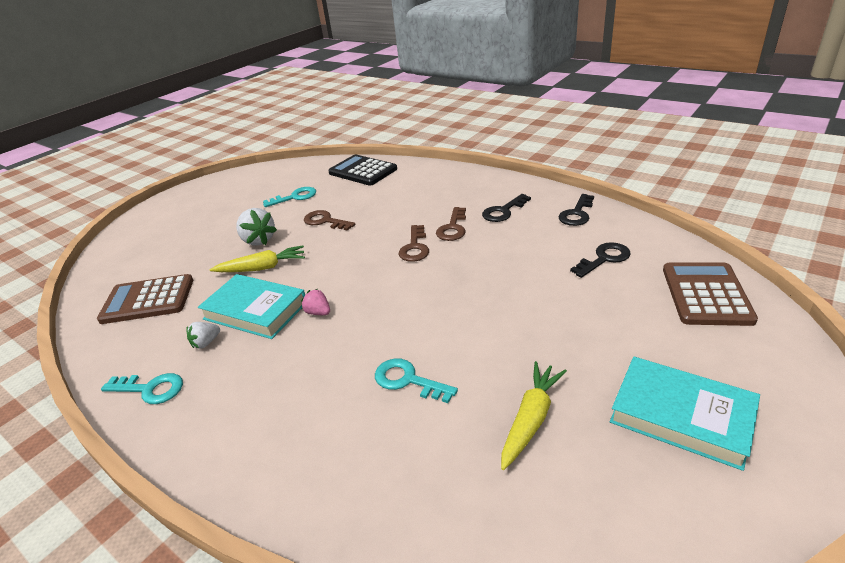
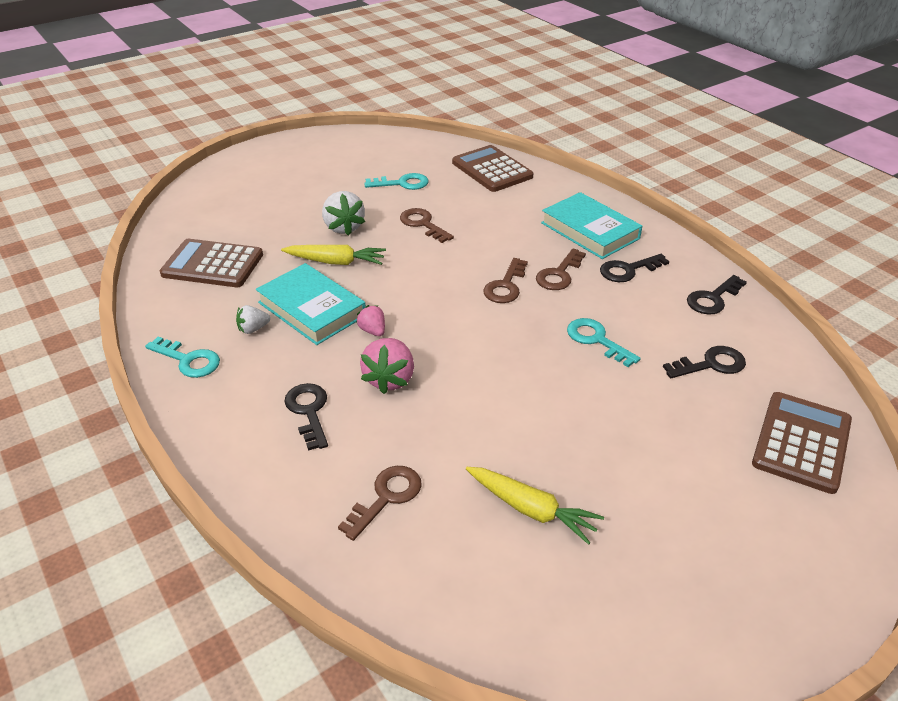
camera: 15 degrees right, 5 degrees up
(287, 399) = (309, 411): none -> black key
(351, 347) = (390, 379): none -> pink strawberry
(363, 171) = (492, 170): black calculator -> brown calculator
(395, 454) = (386, 497): none -> brown key
(408, 380) = (430, 431): turquoise key -> turquoise key (596, 340)
(531, 419) = (531, 509): yellow carrot -> yellow carrot turned 75 degrees clockwise
(681, 416) = (685, 558): turquoise book -> turquoise book (589, 231)

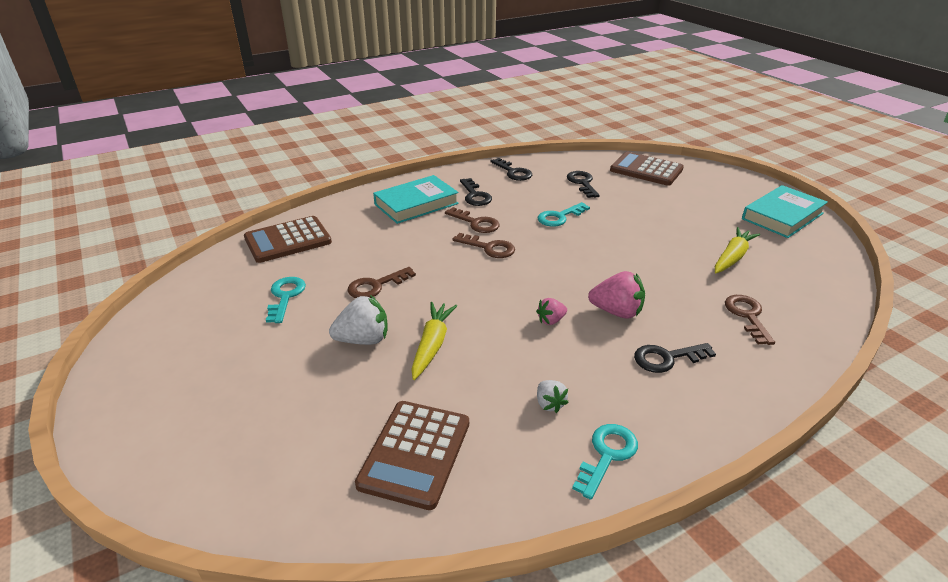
camera: 85 degrees left, 5 degrees down
(311, 309) = (516, 361): turquoise book -> turquoise book (782, 216)
(386, 497) = (747, 316): brown key -> brown key turned 45 degrees clockwise

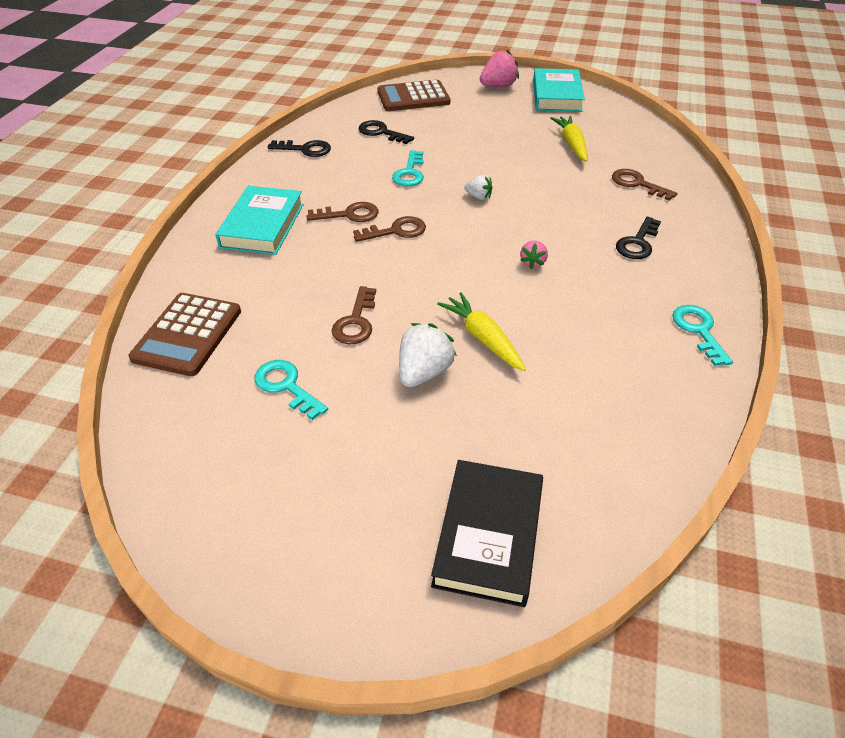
camera: 45 degrees left, 10 degrees up
(237, 458) = (488, 535): none -> black book
(415, 453) = (599, 422): brown calculator -> none
(475, 195) = (306, 189): black key -> none
(549, 404) = (622, 323): white strawberry -> white strawberry (478, 197)
(616, 312) = (563, 228): pink strawberry -> pink strawberry (498, 86)

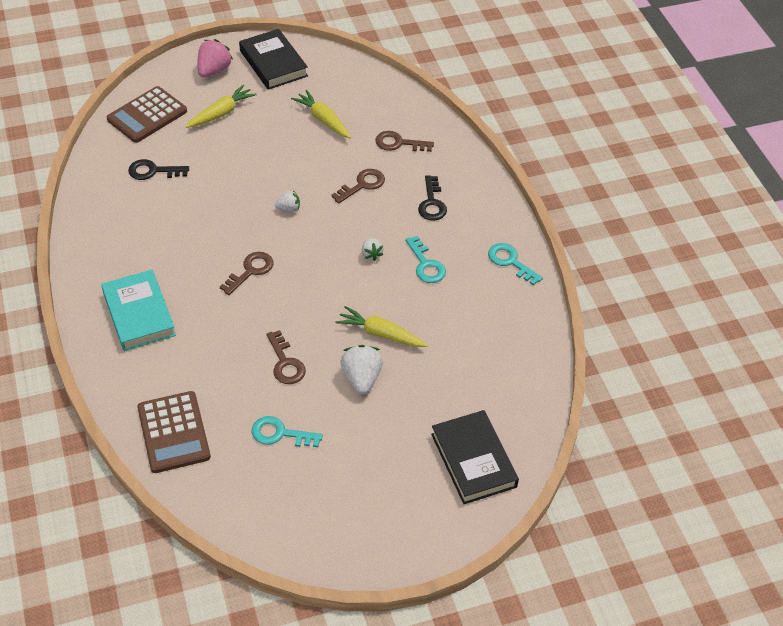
camera: 35 degrees left, 5 degrees up
(305, 149) = (101, 219): black key -> none
(349, 214) = (200, 272): brown key -> brown key (362, 185)
(410, 173) = (215, 207): turquoise key -> turquoise key (426, 264)
(478, 113) = (221, 113): none -> yellow carrot
(533, 262) = (371, 254): pink strawberry -> white strawberry
(557, 95) = (273, 63): turquoise book -> black book

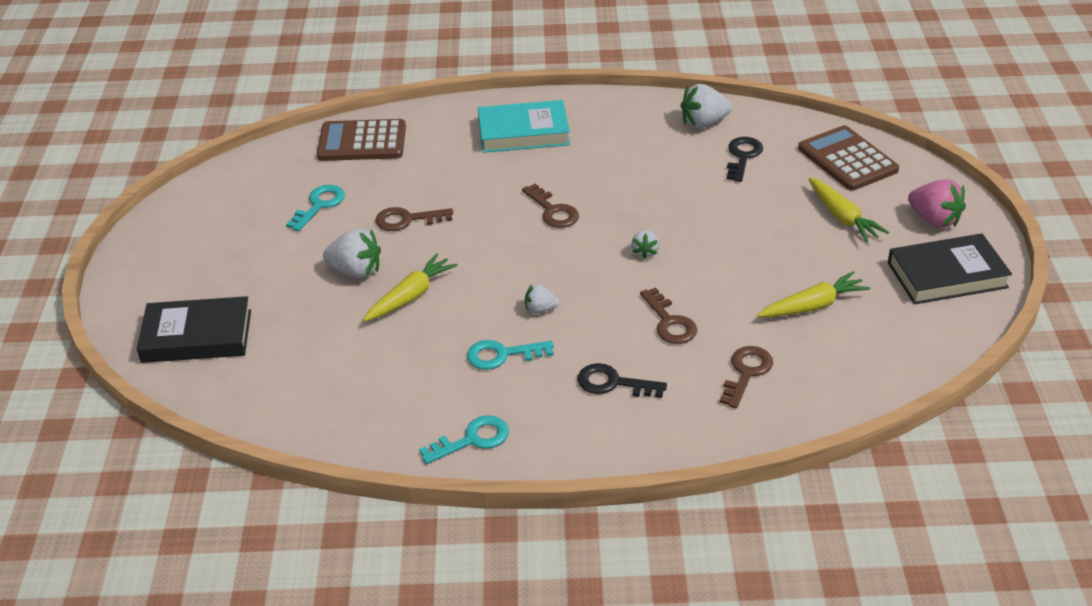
camera: 110 degrees right, 10 degrees down
(107, 199) = (704, 123): none -> white strawberry

